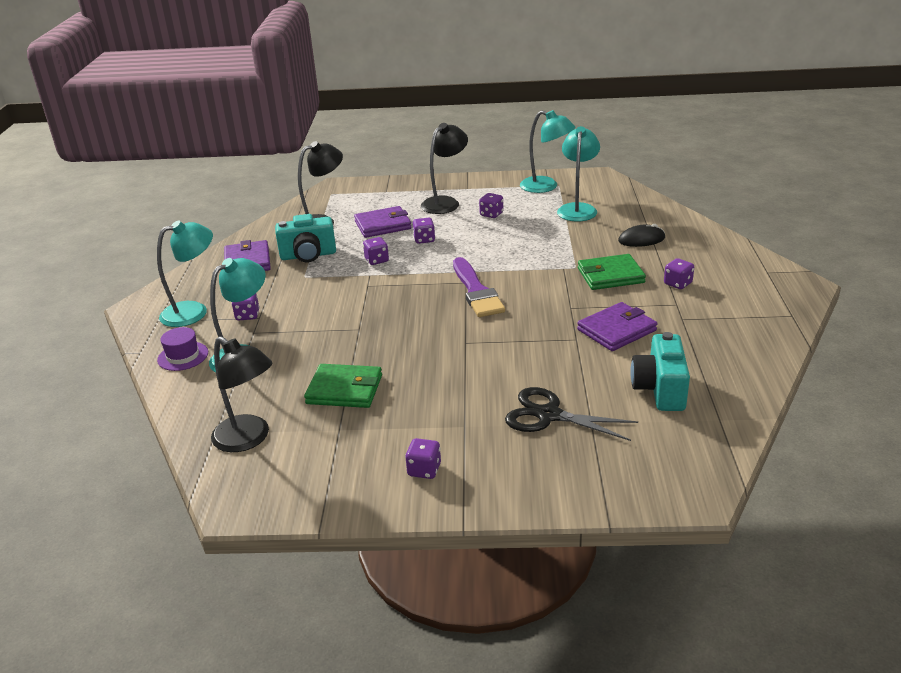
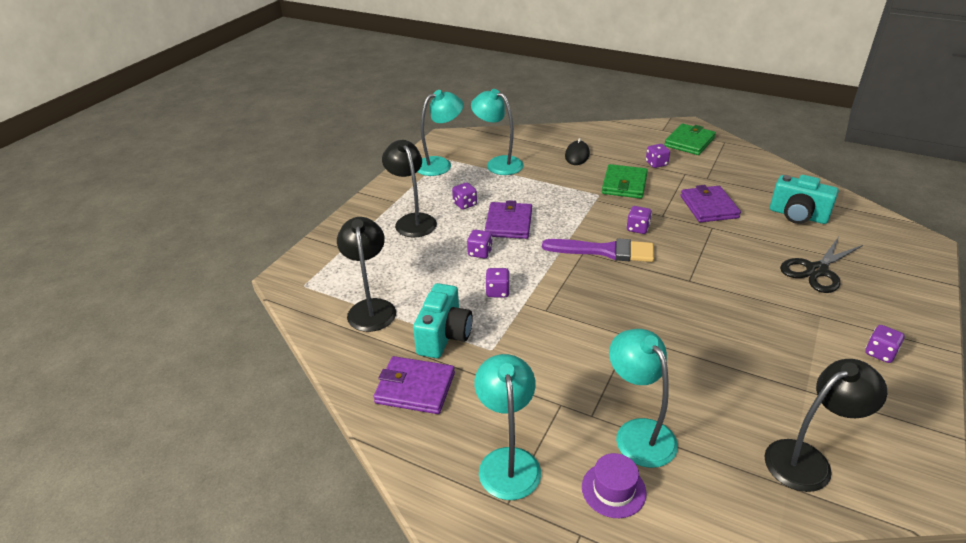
camera: 65 degrees left, 5 degrees up
(247, 315) = (550, 413): purple dice -> purple dice (637, 228)
(344, 389) = (739, 371): green wallet -> green wallet (689, 142)
(383, 225) = (422, 269): purple wallet -> purple wallet (508, 223)

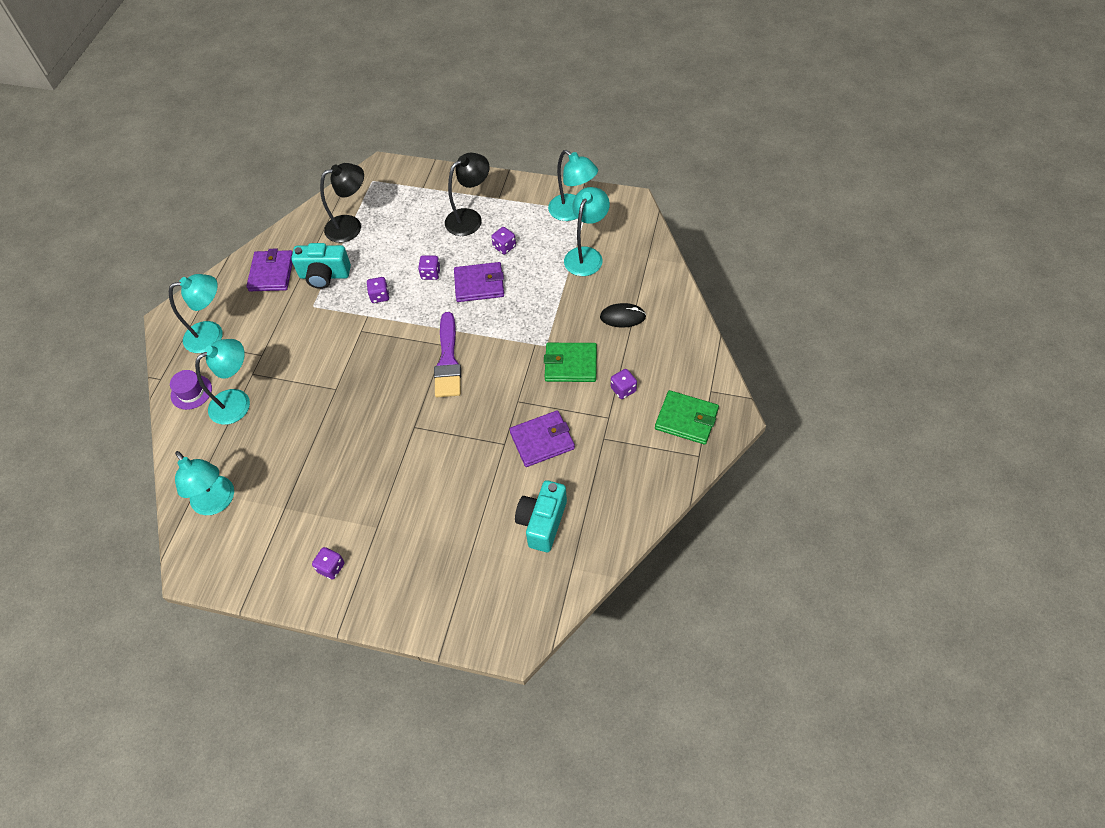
camera: 80 degrees right, 20 degrees up
(637, 228) = (489, 382): purple dice -> none
(807, 460) = (217, 502): black lamp -> turquoise lamp
(816, 270) = (444, 531): black scissors -> none

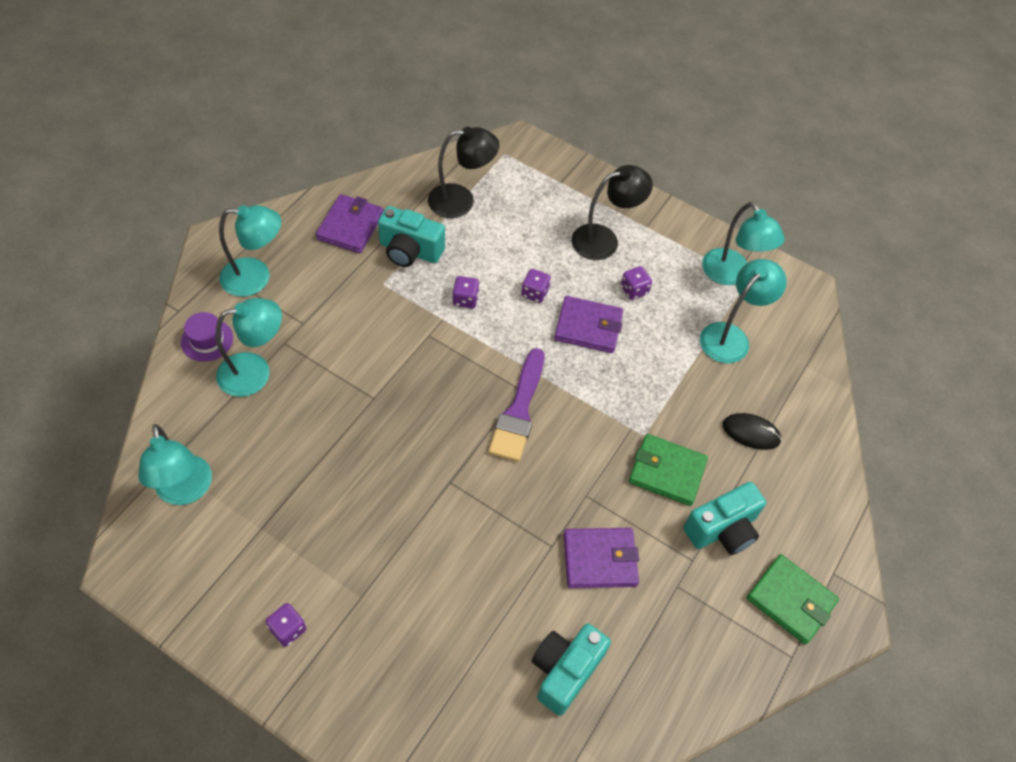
camera: 10 degrees right, 0 degrees up
(623, 389) = (722, 530): purple dice -> turquoise camera

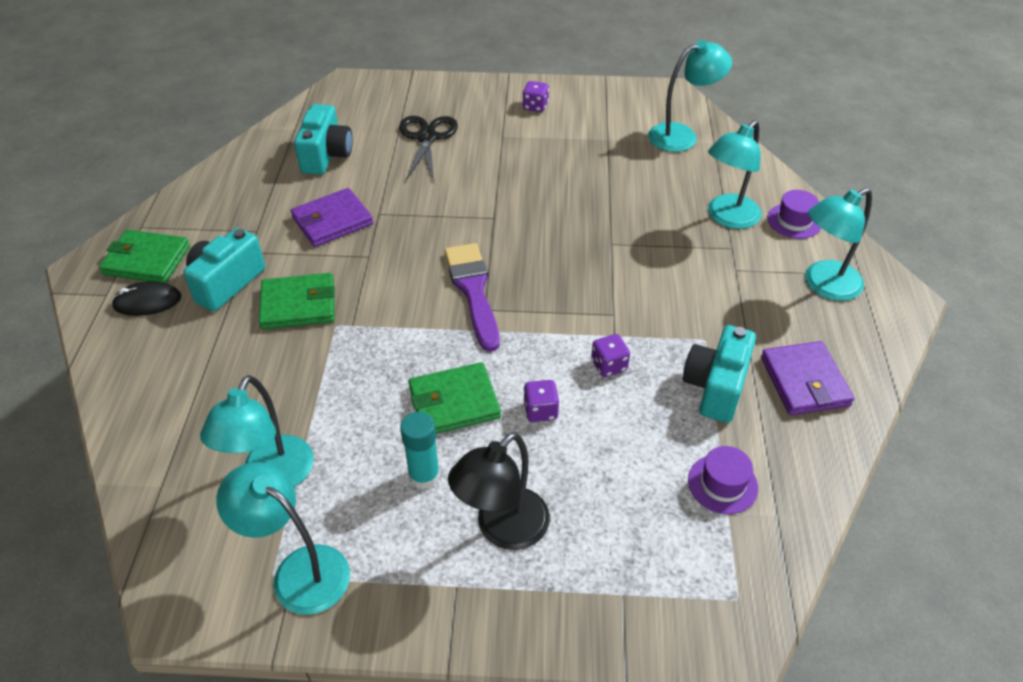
camera: 155 degrees right, 10 degrees down
(185, 491) = (682, 135): turquoise lamp -> turquoise lamp turned 120 degrees clockwise
(410, 251) = (715, 387): turquoise camera -> turquoise camera turned 60 degrees counterclockwise
(441, 641) = (427, 138): none -> black scissors
(461, 201) = (722, 484): black lamp -> purple hat
(588, 327) = (454, 402): purple wallet -> green wallet
(634, 290) = (424, 476): purple dice -> turquoise glue stick
(751, 432) = (217, 377): black mouse -> black mouse (147, 302)

